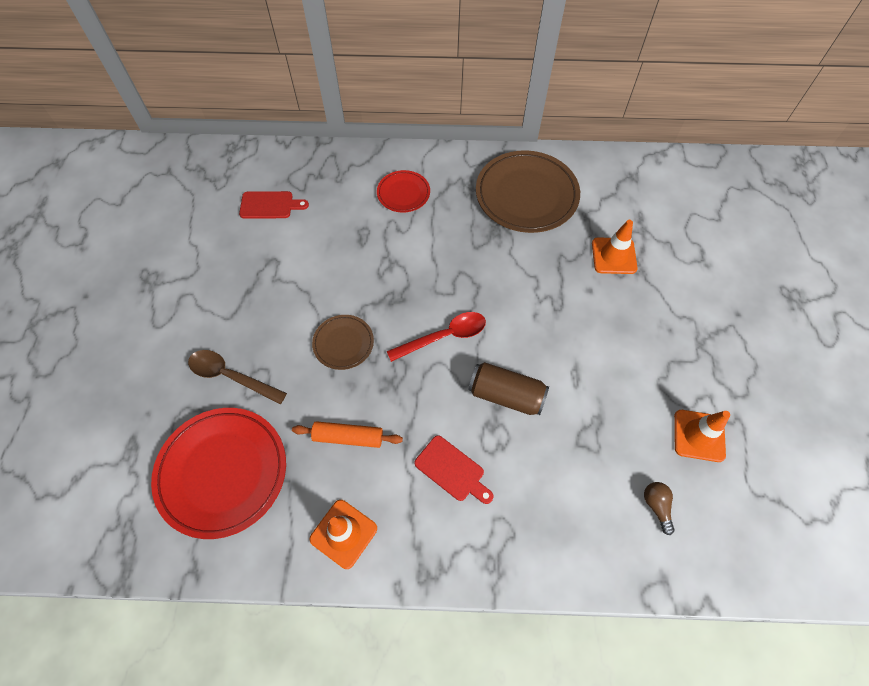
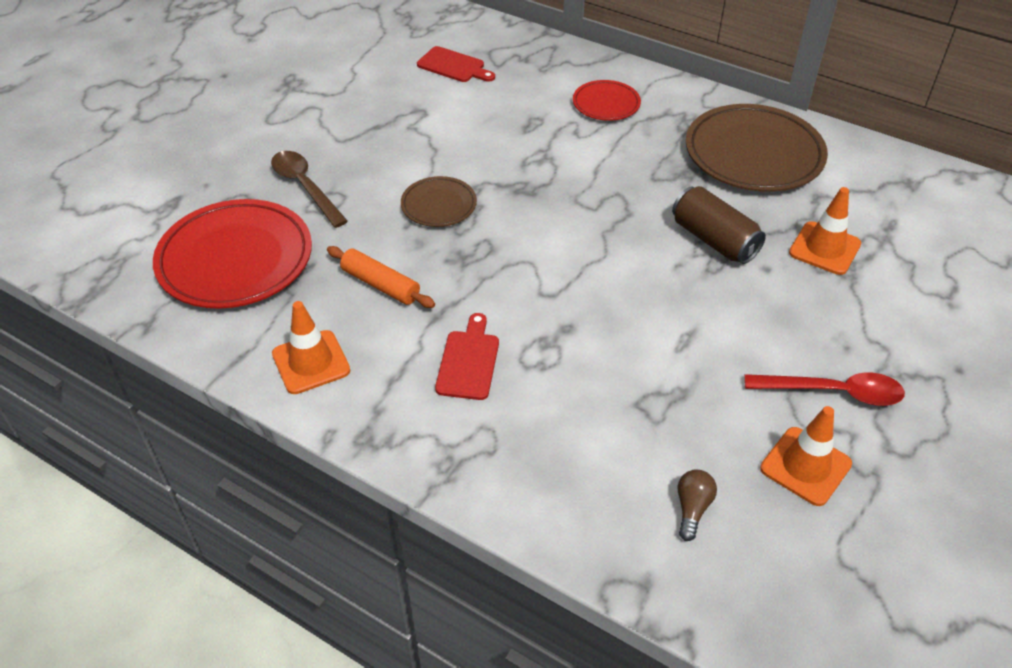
camera: 30 degrees right, 15 degrees down
(444, 337) = (553, 242): red spoon -> red spoon (833, 392)
(452, 470) = (469, 361): red cutting board -> red cutting board turned 150 degrees counterclockwise
(506, 395) = (584, 322): brown can -> brown can (714, 240)

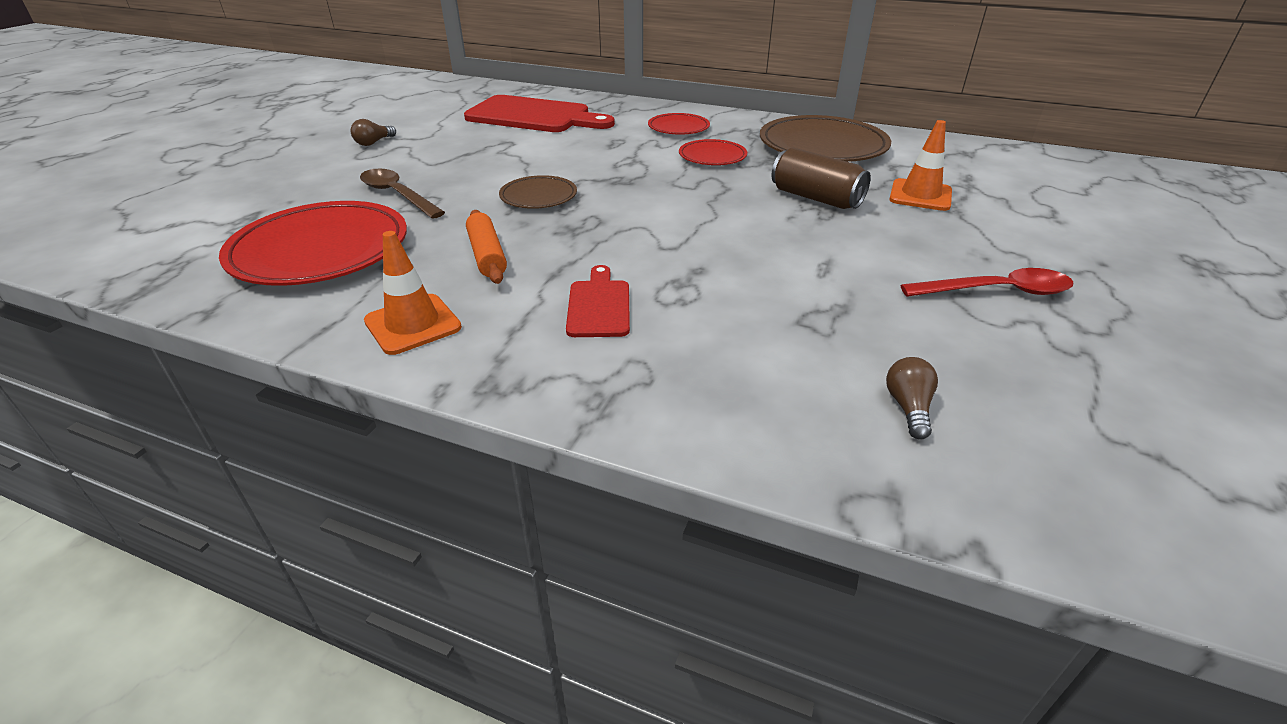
camera: 10 degrees left, 10 degrees down
(285, 98) = (374, 142): none -> brown light bulb
(380, 284) = (487, 255): orange rolling pin -> orange rolling pin turned 45 degrees clockwise
(453, 66) = (533, 116): red cutting board -> red cutting board, size x2.00
(628, 159) = (712, 156): none -> red plate
(805, 466) = (1009, 354): orange traffic cone -> none

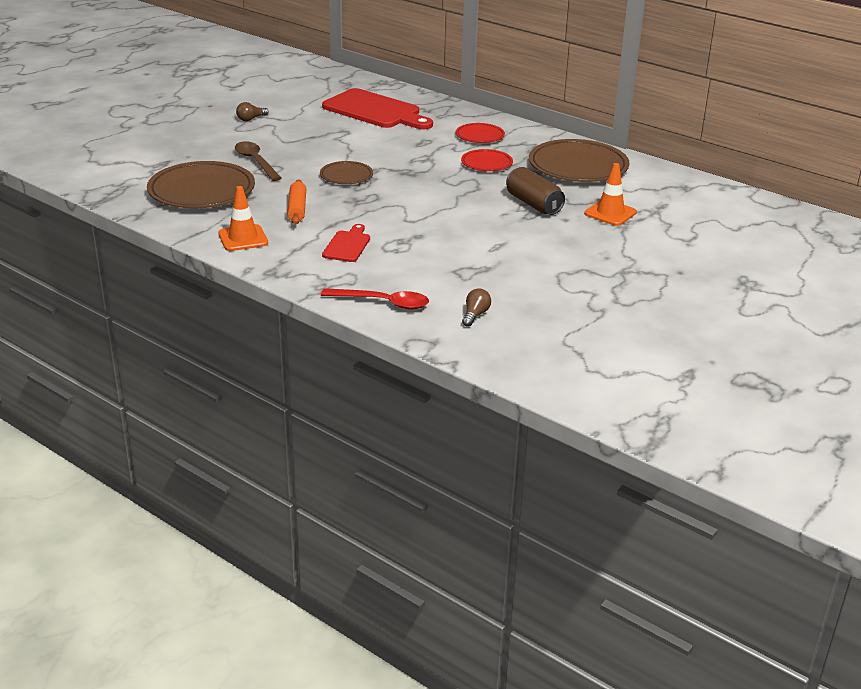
camera: 15 degrees right, 5 degrees down
(320, 250) = (201, 191): red plate -> brown plate
(996, 291) = (589, 275): red spoon -> red spoon (383, 303)

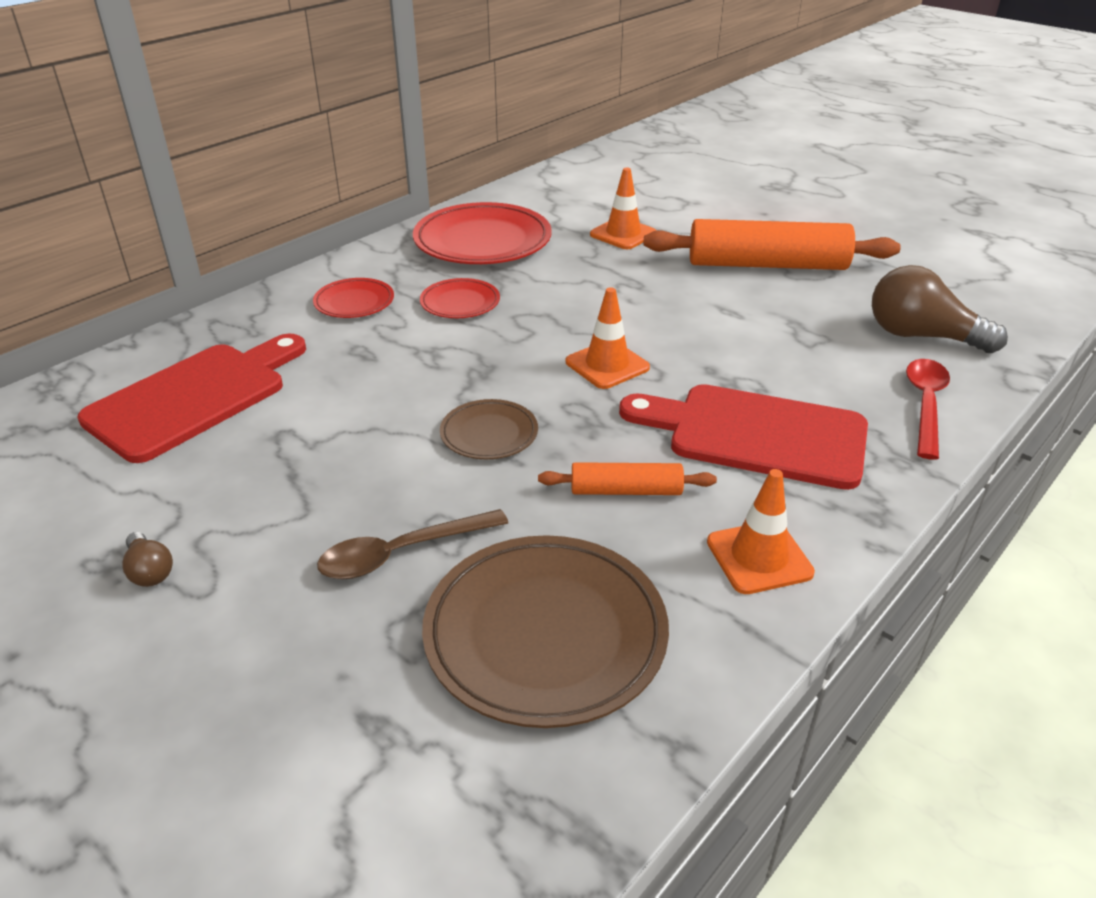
camera: 85 degrees left, 5 degrees up
(347, 245) = (757, 434): red cutting board -> red cutting board, size x2.00
(419, 205) = (607, 365): none -> orange traffic cone
(475, 315) = (922, 336): brown light bulb -> brown light bulb, size x2.14
(533, 204) = (599, 278): brown can -> none
(576, 265) = (767, 265): none -> orange rolling pin
(578, 166) = (482, 241): brown plate -> red plate

